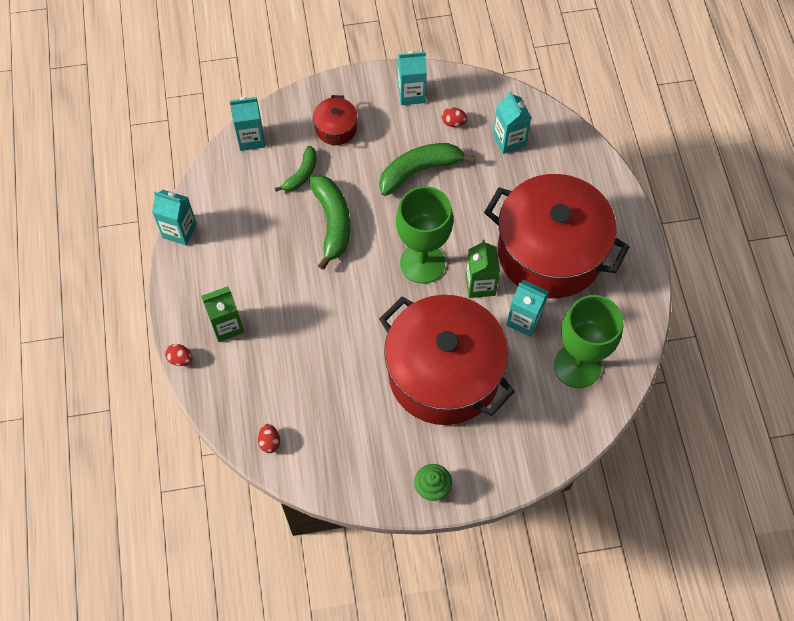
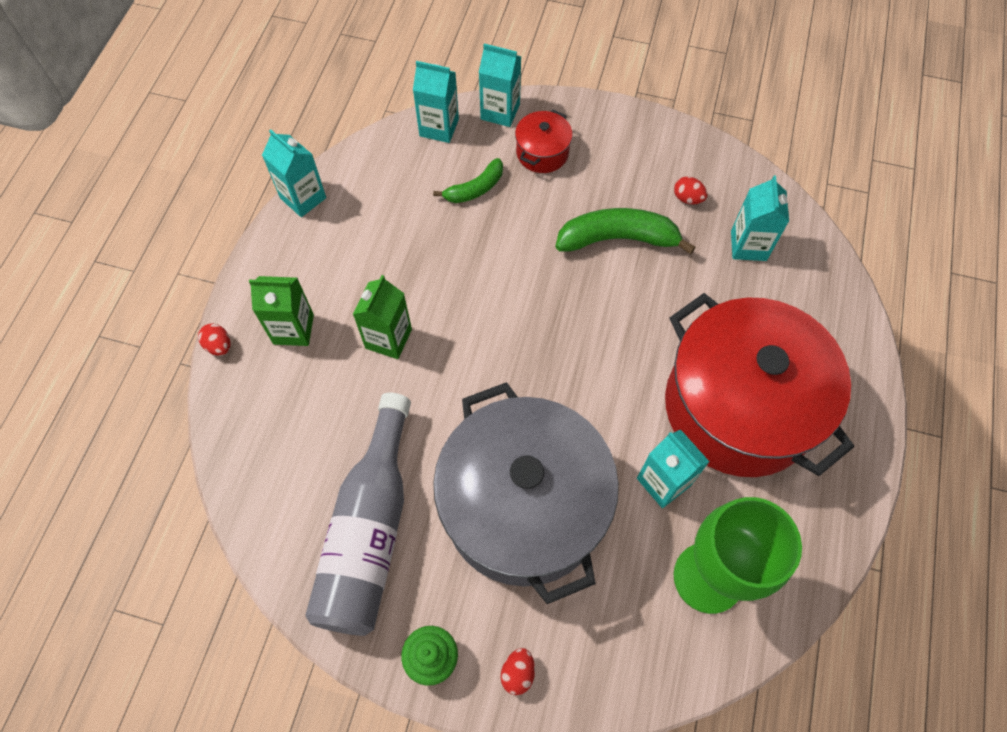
camera: 25 degrees right, 0 degrees up
(269, 442) = (263, 496): red egg -> red egg (518, 673)
(332, 223) = (481, 259): green banana -> none
(352, 432) = (370, 531): none -> grey bottle
(411, 94) = (652, 147): turquoise carton -> turquoise carton (500, 112)
(422, 263) = (566, 352): green goblet -> none
(443, 373) = (523, 506): red pot -> grey pot
(480, 285) = (627, 410): green carton -> green carton (388, 338)

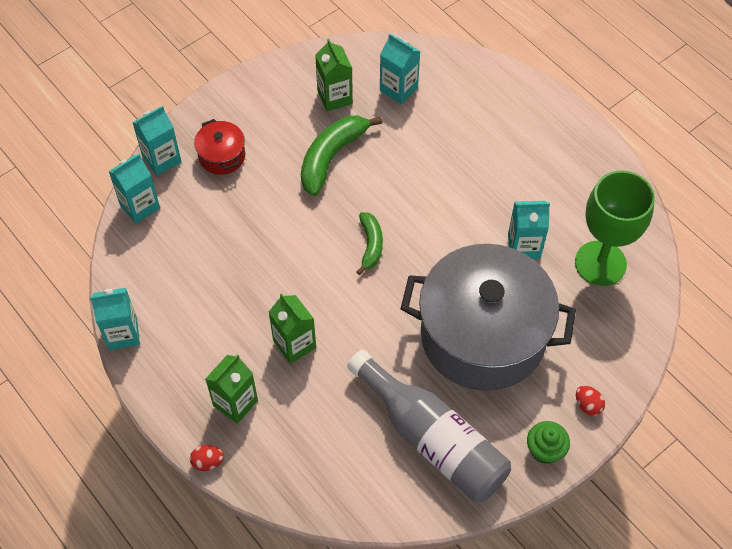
camera: 55 degrees left, 5 degrees down
(475, 189) = (215, 216): green banana -> green banana (370, 245)
(687, 198) = (335, 97): red egg -> green carton
(738, 407) = (505, 173): red pot -> none

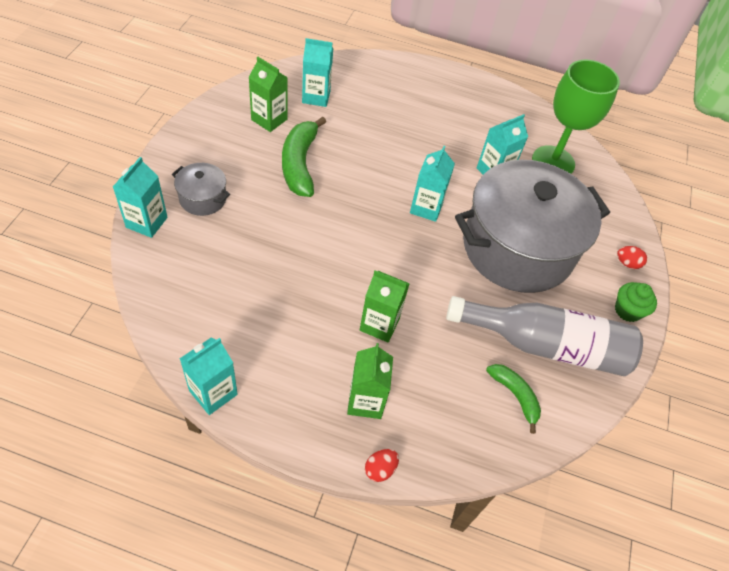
camera: 40 degrees left, 5 degrees down
(140, 206) = (152, 270): turquoise carton -> turquoise carton (426, 208)
(222, 156) = (203, 198): red pot -> grey pot
(370, 245) = (381, 218): green banana -> green banana (515, 396)

